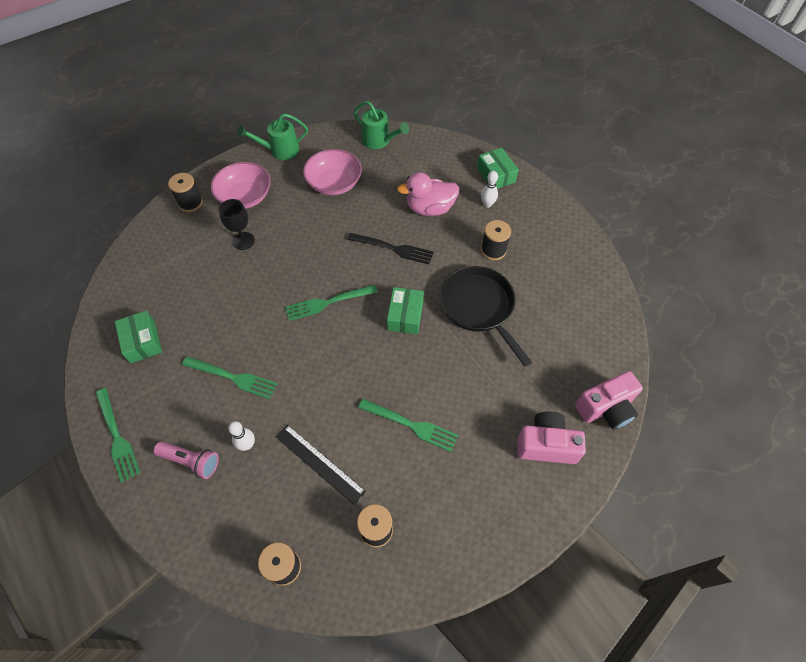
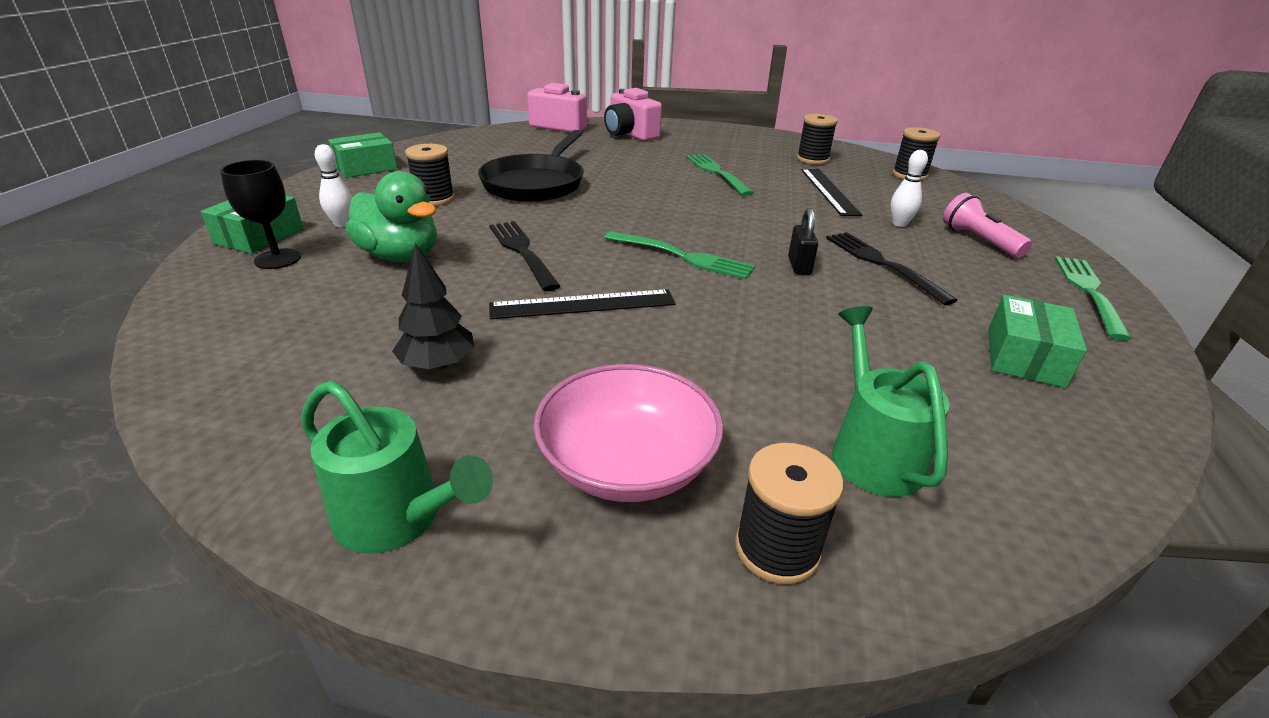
camera: 135 degrees left, 25 degrees down
(232, 377) = (882, 264): green fork -> black fork
(243, 241) = (723, 385): black goblet -> black goblet (277, 259)
(271, 340) = (799, 266): none -> black padlock
(328, 239) = (583, 304): none -> black ruler
(334, 183) = (438, 365): pink bowl -> black tree
(379, 141) = (229, 377): green watering can -> green watering can (872, 452)
(405, 316) = (613, 210): green box -> green box (366, 168)
(430, 208) = (400, 256): pink duck -> green duck

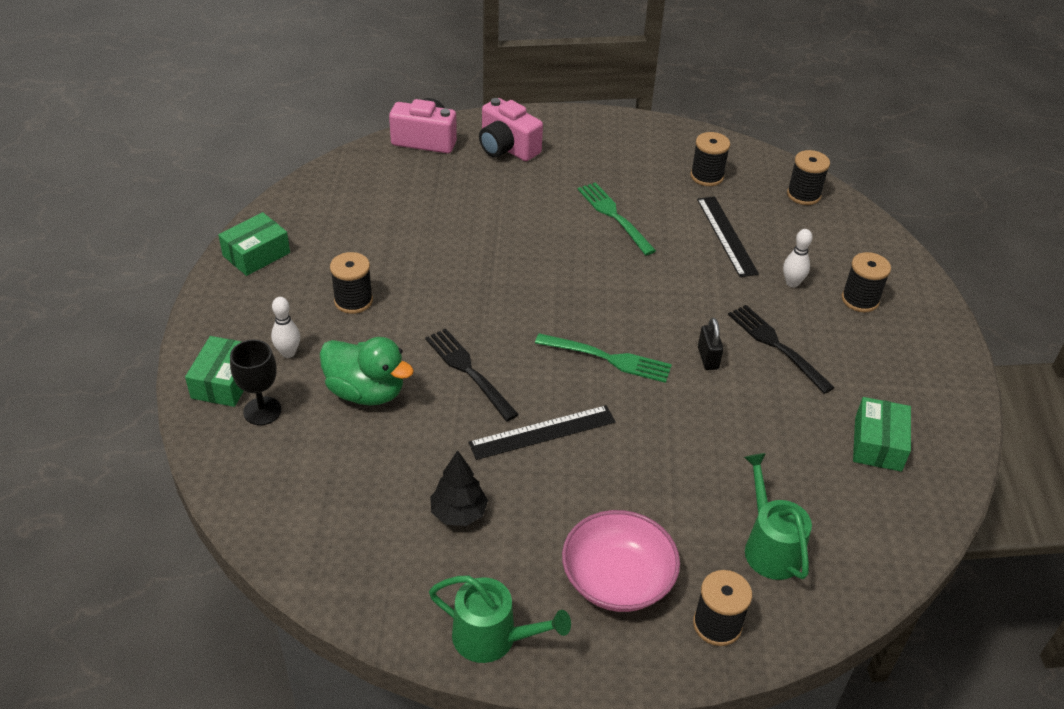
camera: 10 degrees left, 10 degrees up
(536, 183) = (441, 260): black pan -> none
(979, 240) = (860, 300): pink flashlight -> black spool
(1089, 292) = (939, 361): green fork -> none

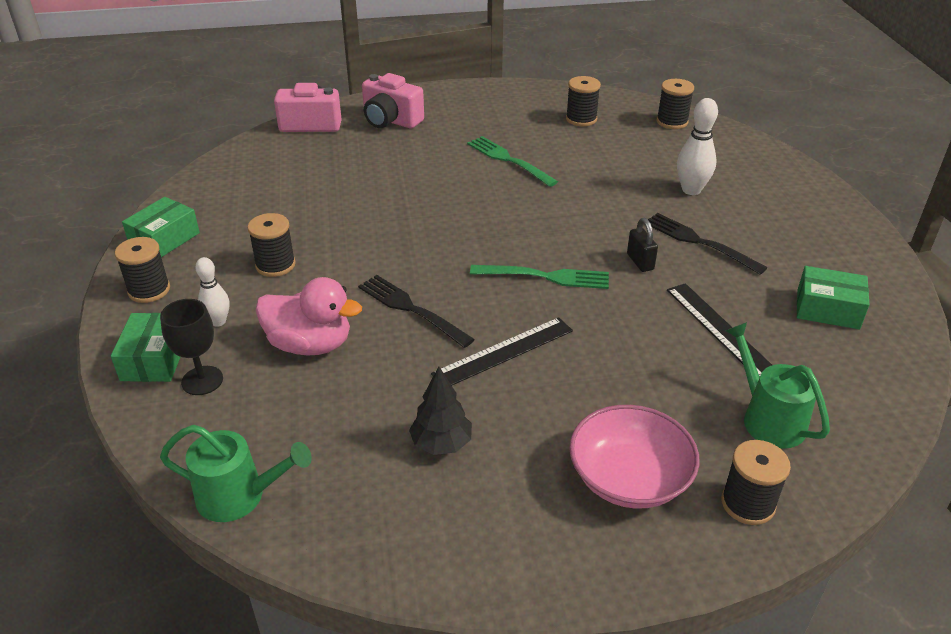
camera: 10 degrees left, 5 degrees down
(366, 392) = (310, 344): green duck -> pink duck
(492, 638) = (517, 564): green watering can -> green watering can (239, 496)
(726, 235) = (617, 161): black ruler -> black ruler (720, 329)
(792, 283) = (691, 190): white bowling pin -> white bowling pin, size x1.53
(860, 300) = (757, 194): black spool -> black spool (149, 290)
(878, 444) = (827, 309): green box -> green box turned 75 degrees counterclockwise

